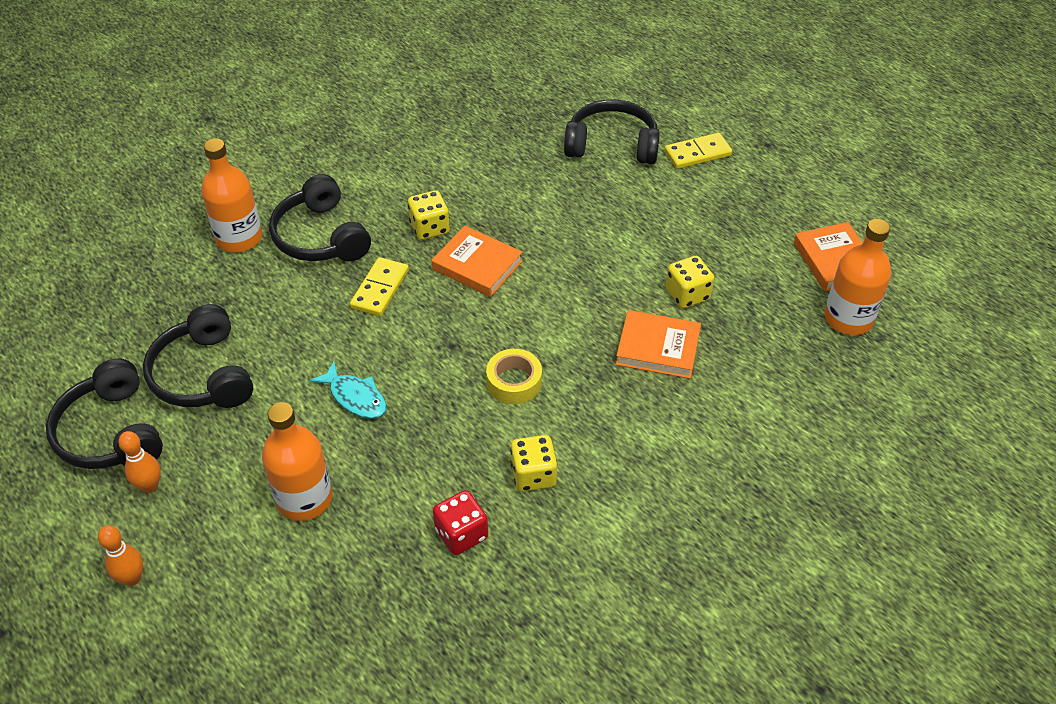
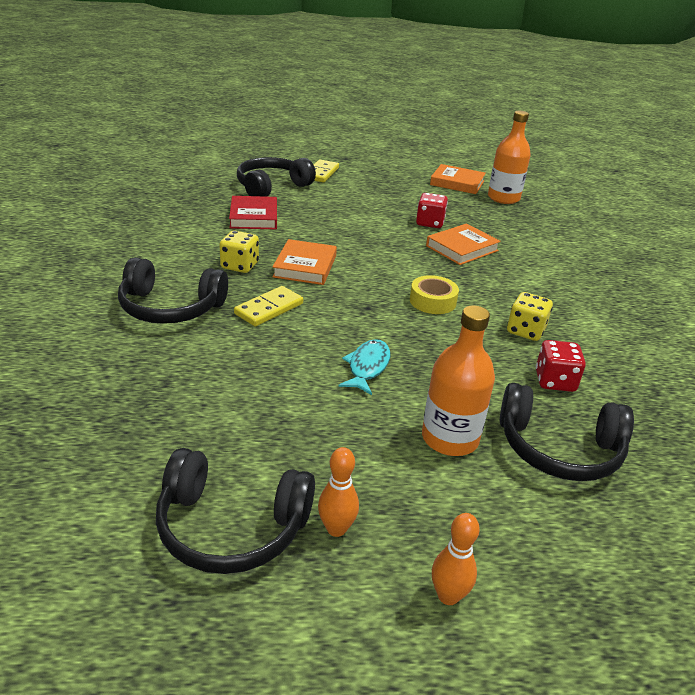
camera: 55 degrees left, 15 degrees down
(203, 374) = (236, 432): black headphones -> black headphones (559, 448)
(239, 238) = (102, 343): orange bottle -> none
(355, 397) = (367, 367): turquoise fish -> turquoise fish turned 60 degrees counterclockwise
(380, 289) = (269, 309): yellow domino -> yellow domino turned 75 degrees clockwise
(477, 265) = (305, 266): orange book -> orange book turned 60 degrees counterclockwise
(531, 176) = (253, 217): none -> red book
(687, 294) = (429, 223): yellow dice -> red dice

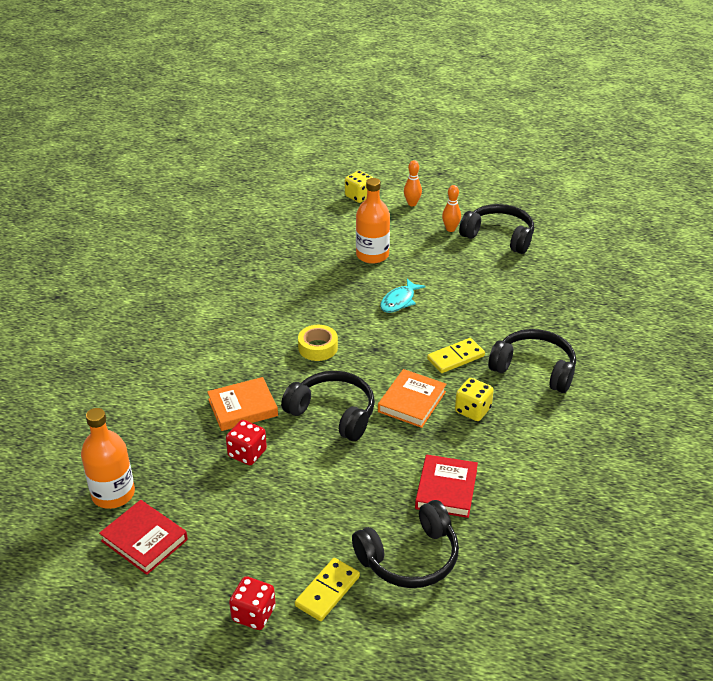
camera: 160 degrees left, 5 degrees up
(457, 183) = (144, 540): orange book -> red book
(525, 331) = (265, 312): yellow dice -> yellow dice (359, 196)
(554, 381) = (280, 275): red dice -> red dice (253, 614)
(559, 448) = (315, 242): black headphones -> black headphones (333, 413)

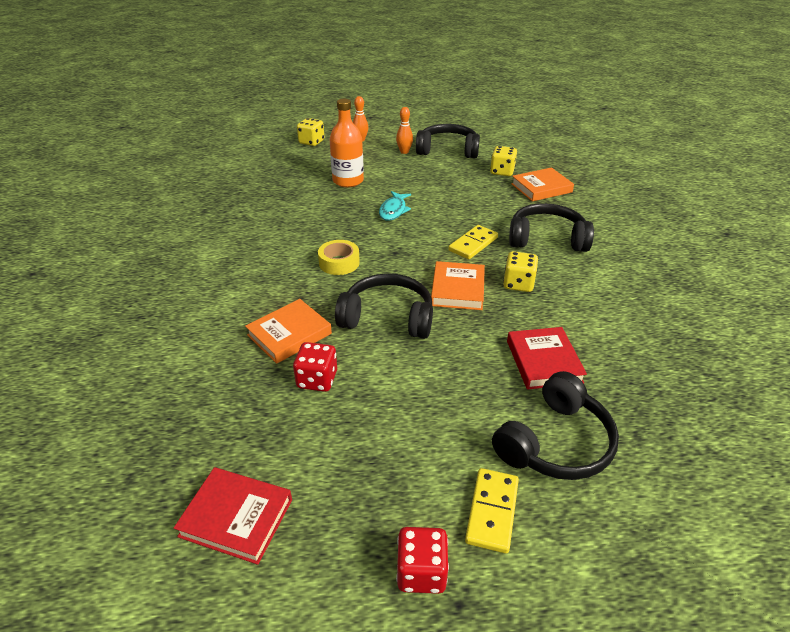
camera: 20 degrees left, 0 degrees up
(113, 494) = (173, 470): orange bottle -> none
(541, 277) = (502, 172): none -> yellow dice
(571, 307) = (541, 188): none -> orange book

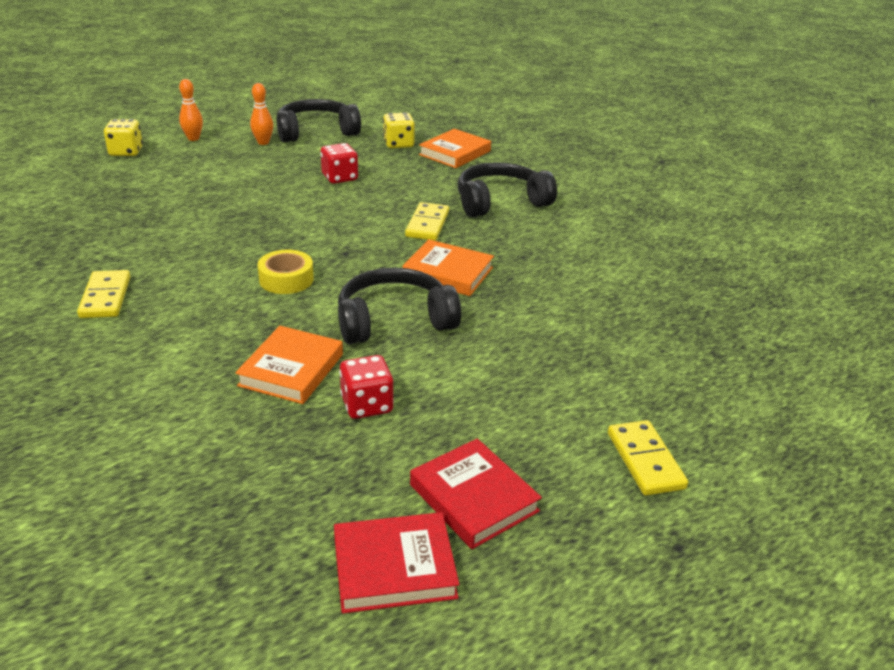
camera: 30 degrees left, 5 degrees down
(221, 245) = (106, 297): none -> yellow domino
(348, 181) = (218, 188): orange bottle -> none
(393, 210) = (305, 209): turquoise fish -> none
(421, 572) = (624, 535): red dice -> red dice (340, 178)
(458, 289) = (448, 273): orange book -> orange book turned 45 degrees counterclockwise
(518, 284) = (506, 252): yellow dice -> none
(544, 361) = (588, 316): red book -> red book (474, 498)
(555, 442) = (654, 383): black headphones -> none

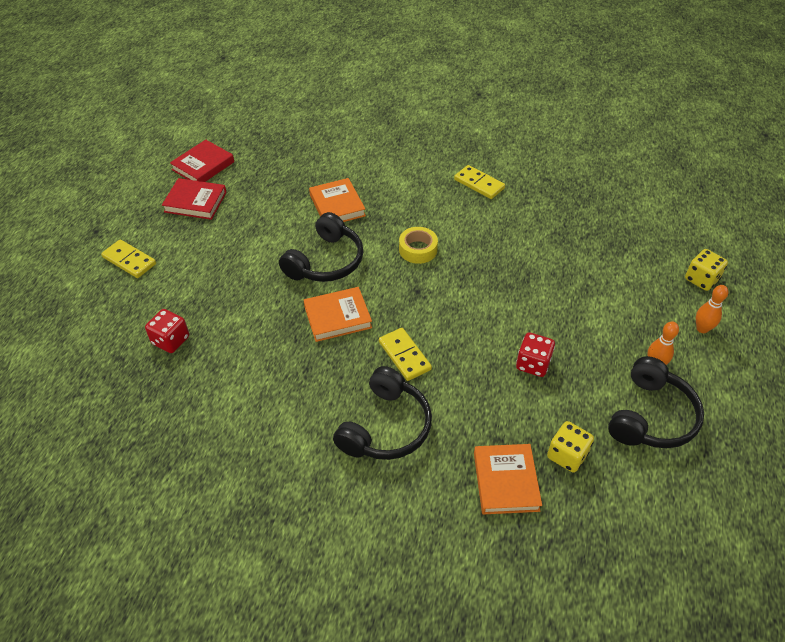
camera: 140 degrees right, 15 degrees up
(367, 405) = (282, 211): red dice -> red dice (171, 340)

